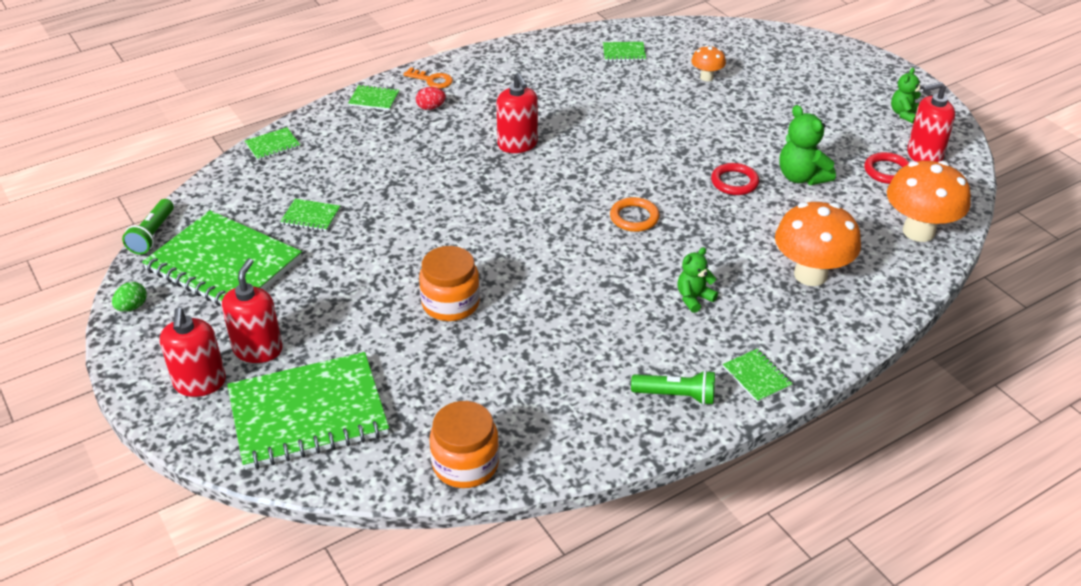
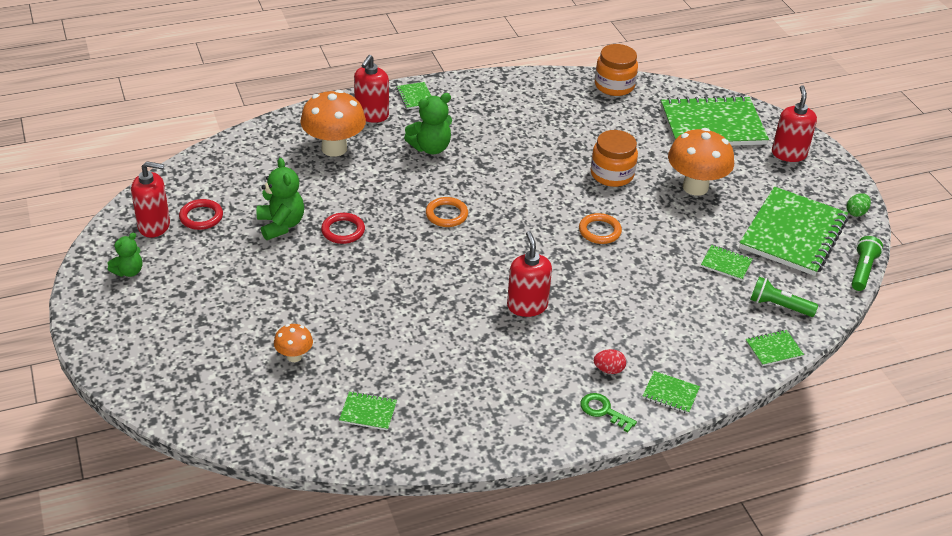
camera: 170 degrees left, 0 degrees up
(223, 264) = (793, 234): green notebook -> green notebook turned 75 degrees clockwise
(258, 349) = (752, 167): red soap dispenser -> red soap dispenser (371, 115)
(432, 80) = (603, 411): orange key -> green key
(456, 228) = (599, 231): none -> orange ring
(676, 396) = (473, 96): green flashlight -> green flashlight (779, 306)
(694, 298) = (430, 148): green teddy bear -> green teddy bear, size x1.56
(918, 231) = (224, 164): orange mushroom -> orange mushroom (695, 187)

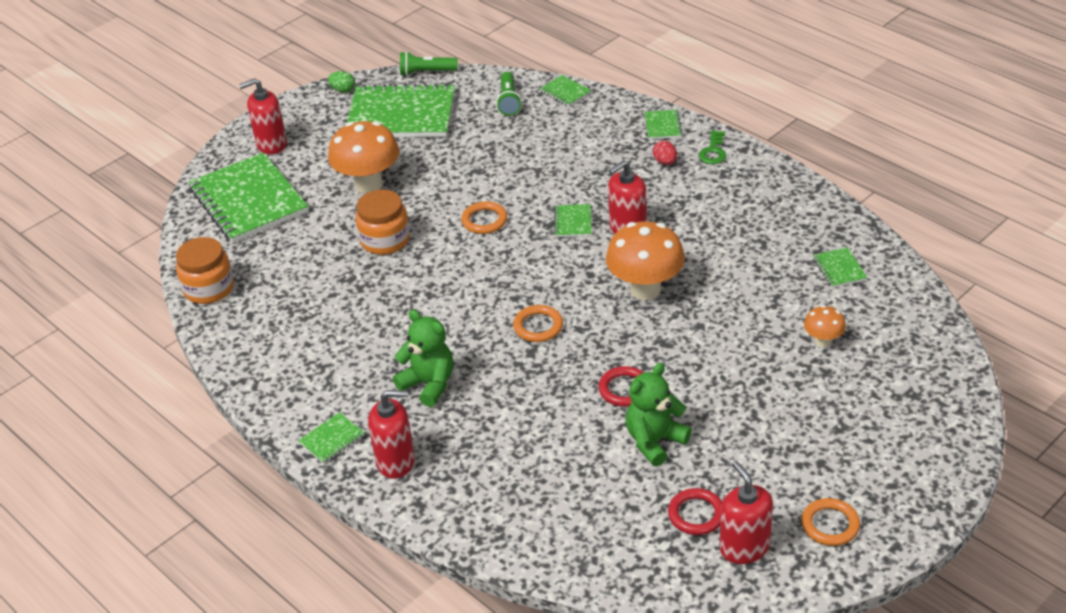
camera: 110 degrees left, 0 degrees up
(129, 271) = (830, 525): green teddy bear -> orange ring
(334, 148) = (487, 463): orange mushroom -> orange mushroom (645, 289)
(726, 264) = (474, 139): green notebook -> green notebook (573, 222)

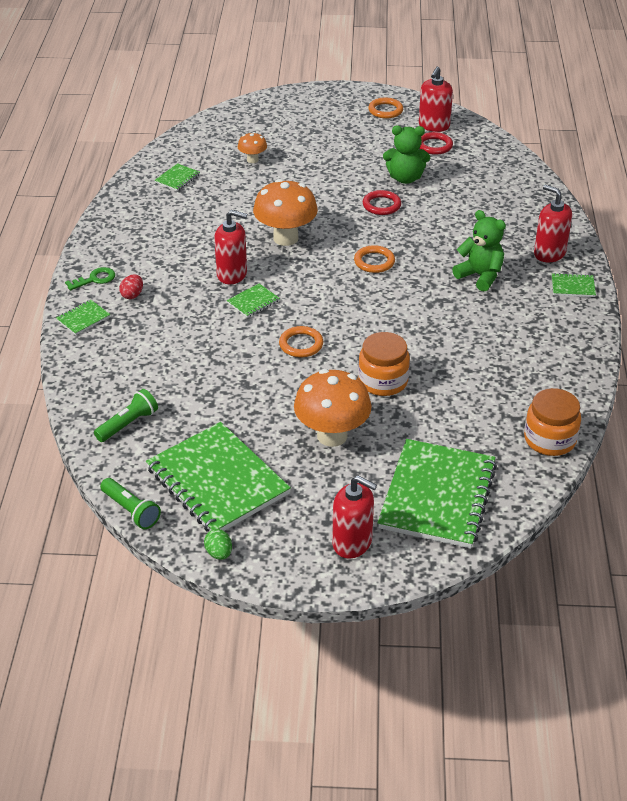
camera: 135 degrees left, 0 degrees up
(429, 384) = (480, 276): green teddy bear -> green teddy bear turned 135 degrees clockwise
(565, 92) = (82, 397): green notebook -> none

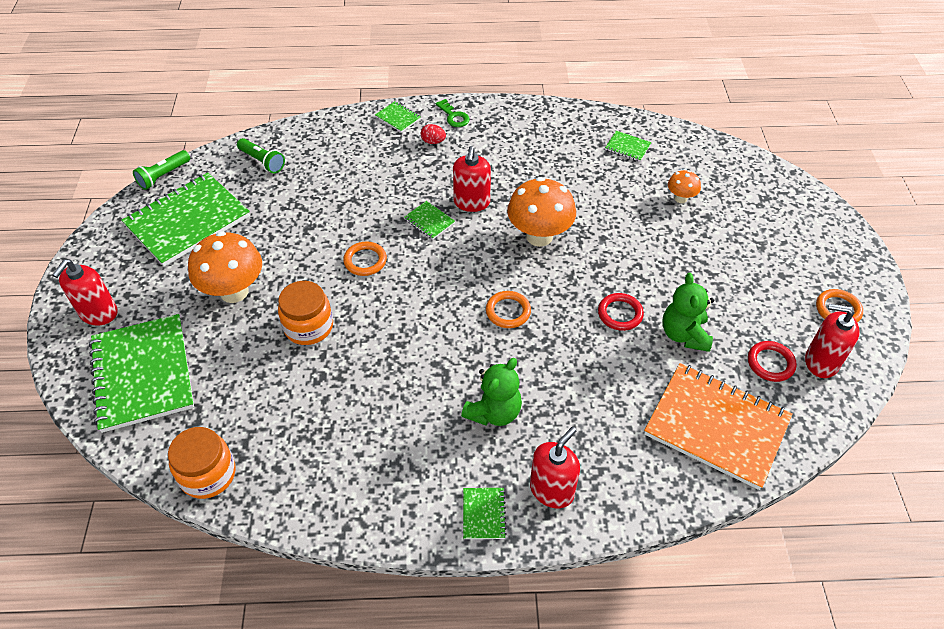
camera: 85 degrees right, 10 degrees up
(219, 553) = (107, 230): green egg -> none
(437, 496) = (143, 374): green notebook -> green notebook turned 60 degrees clockwise
(491, 176) = (716, 426): none -> orange notebook

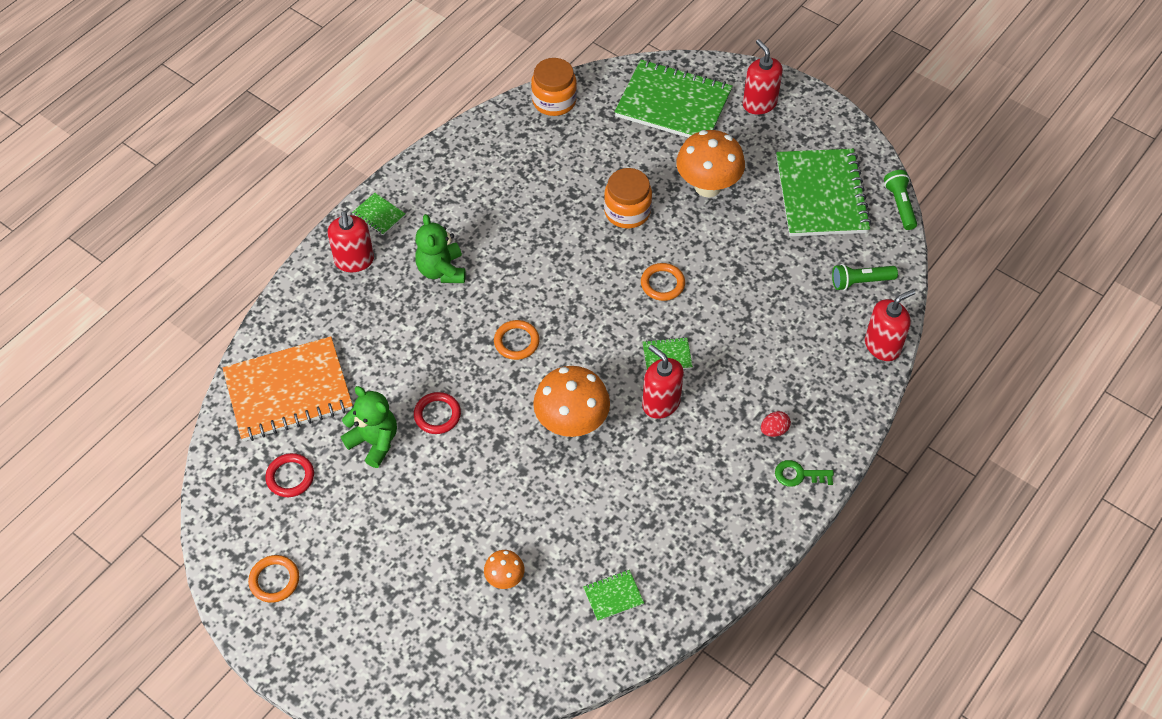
camera: 130 degrees right, 5 degrees up
(398, 118) = (838, 425): green notebook -> none
(821, 362) = (253, 514): red soap dispenser -> red soap dispenser (882, 346)

